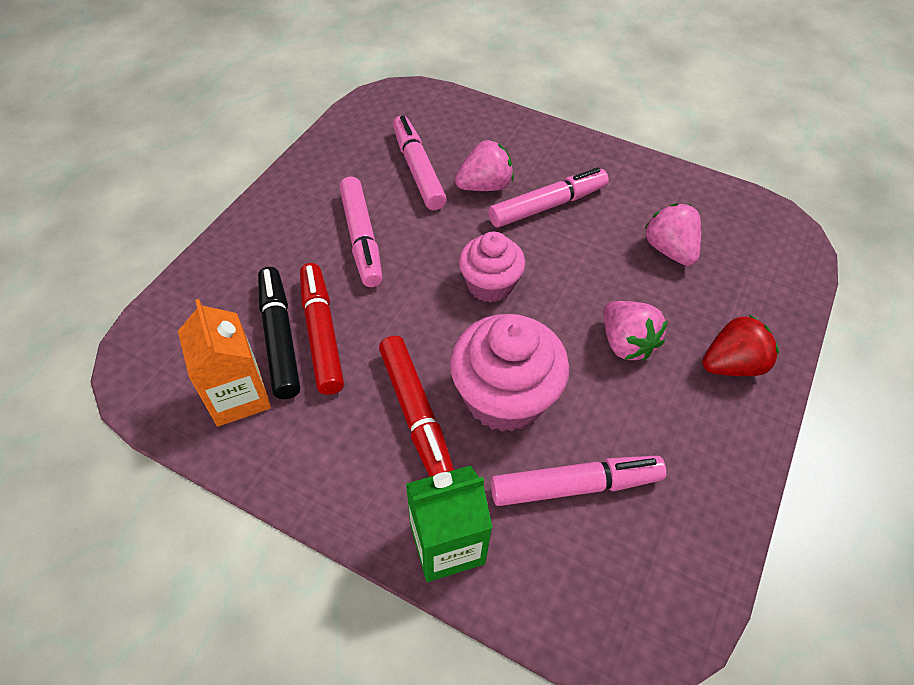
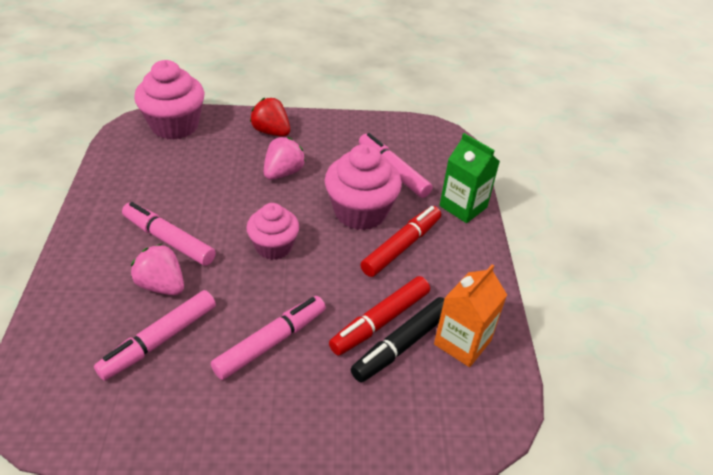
camera: 120 degrees left, 10 degrees down
(669, 250) = (186, 169): pink strawberry -> none
(774, 263) = (175, 125): none -> pink cupcake

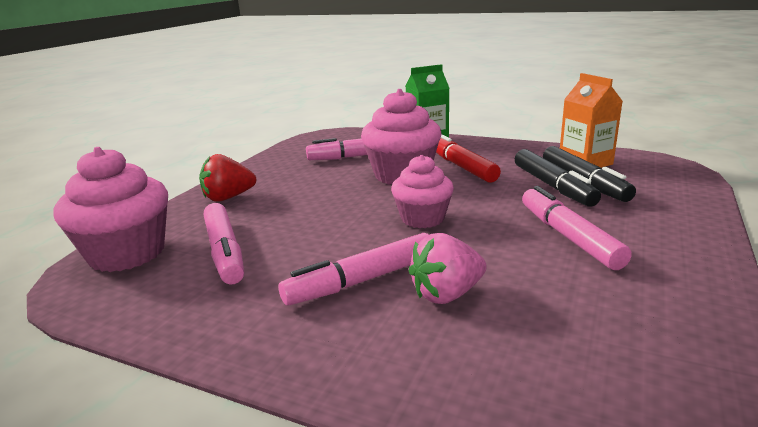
camera: 60 degrees left, 20 degrees down
(159, 340) = (549, 305): pink marker -> pink marker (225, 251)
(283, 173) = (306, 200): pink strawberry -> none
(380, 321) = (553, 186): red marker -> black marker

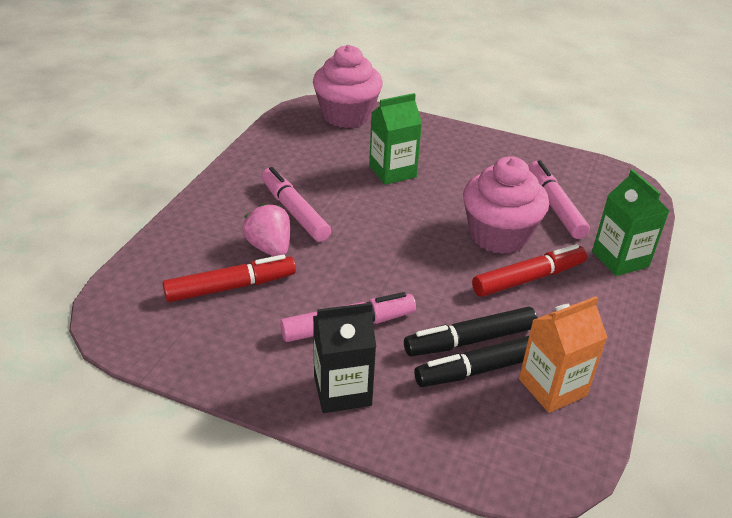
camera: 85 degrees right, 15 degrees up
(225, 251) = (344, 152): pink marker -> none
(228, 198) = (440, 141): red strawberry -> none
(282, 221) = (392, 171): none -> green carton
(422, 218) = (392, 243): pink cupcake -> none
(543, 319) = (231, 287): none -> red marker
(663, 236) = (342, 390): none -> black carton

